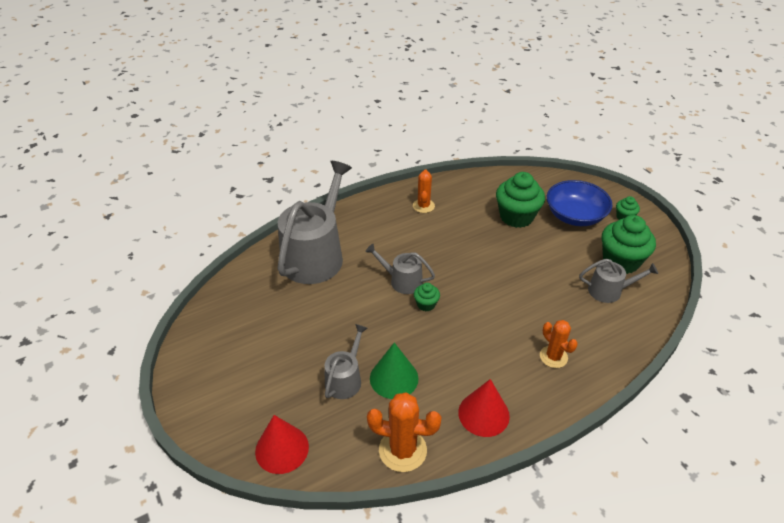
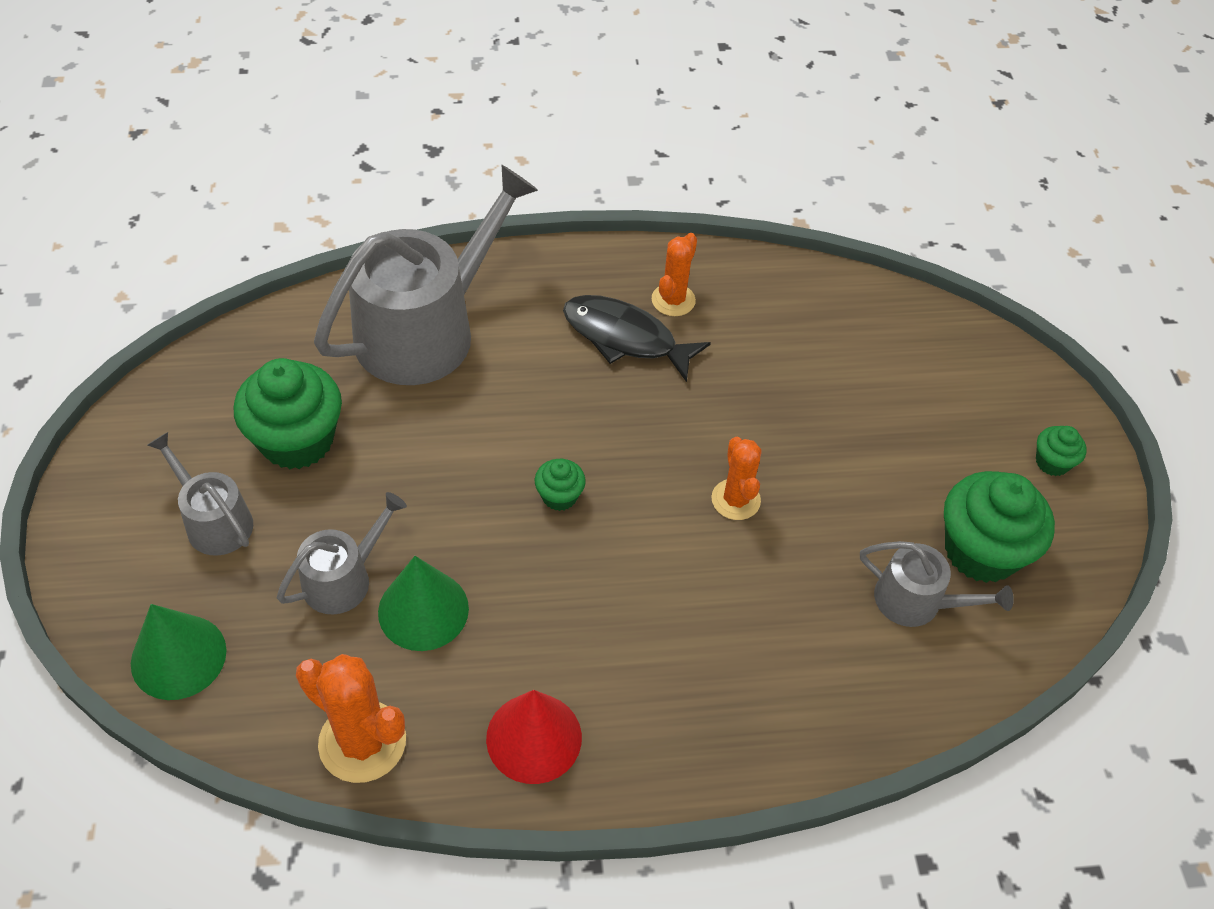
camera: 20 degrees right, 10 degrees up
(282, 449) = (178, 656): red cone -> green cone
(402, 281) = (545, 435): grey watering can -> grey watering can (214, 521)
(412, 228) = (625, 338): none -> black fish
(516, 217) = (835, 384): green cupcake -> green cupcake (297, 440)
(553, 357) = (724, 686): orange cactus -> orange cactus (735, 500)
(575, 216) = (952, 423): blue bowl -> none

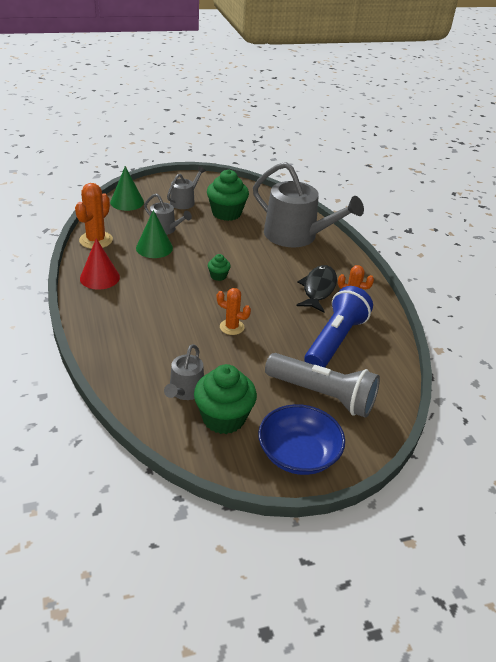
camera: 80 degrees right, 15 degrees down
(735, 500) = (232, 327): orange cactus -> orange cactus turned 45 degrees clockwise
(782, 350) = (335, 340): none -> blue flashlight
(921, 401) = (322, 395): none -> grey flashlight
(1052, 462) = (298, 454): green cupcake -> blue bowl

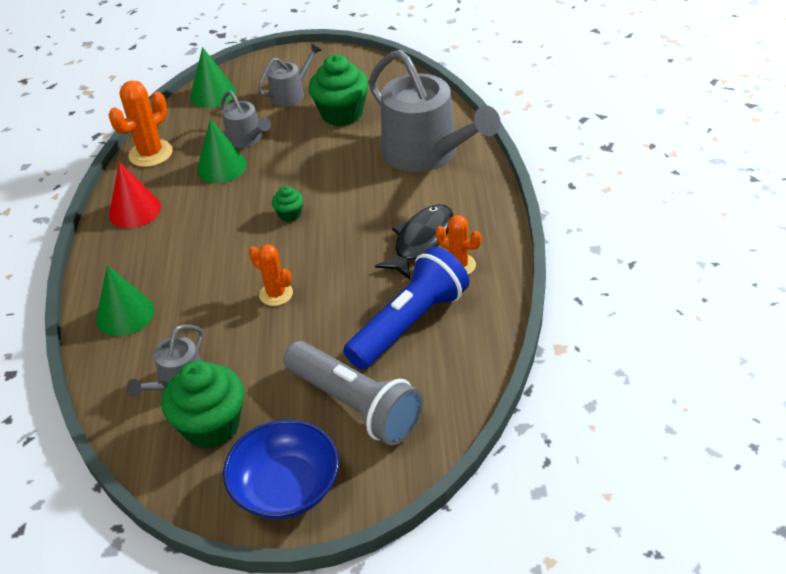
camera: 20 degrees right, 5 degrees up
(122, 347) = (125, 314): none -> green cone

